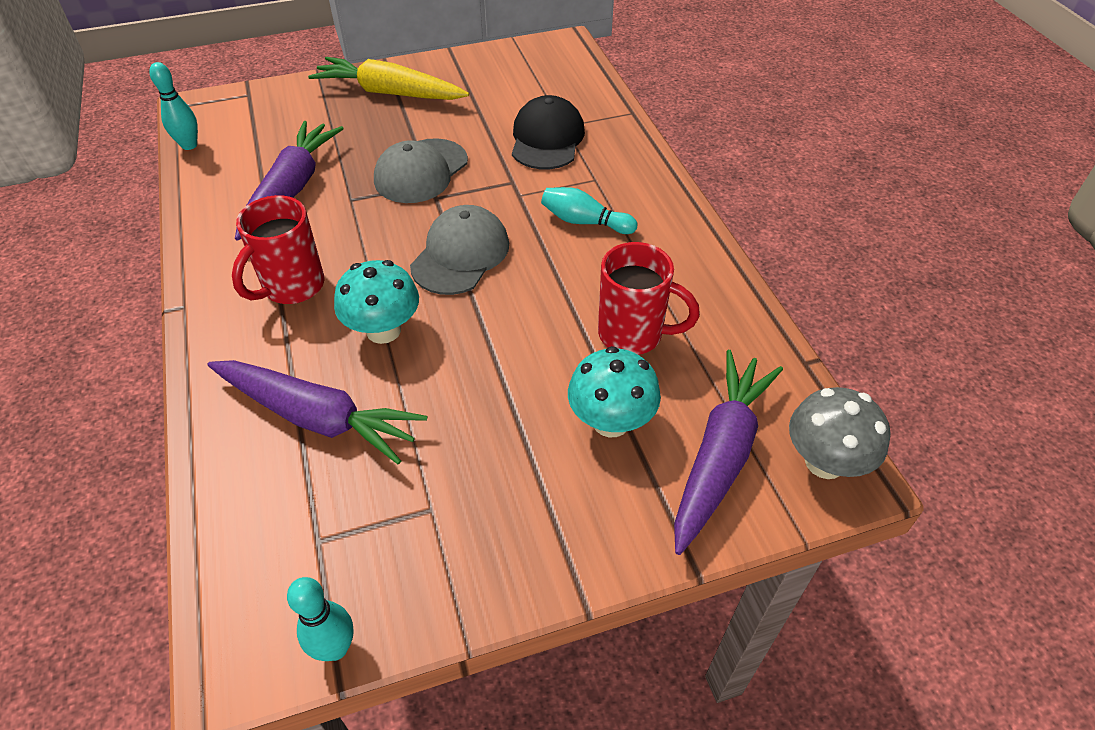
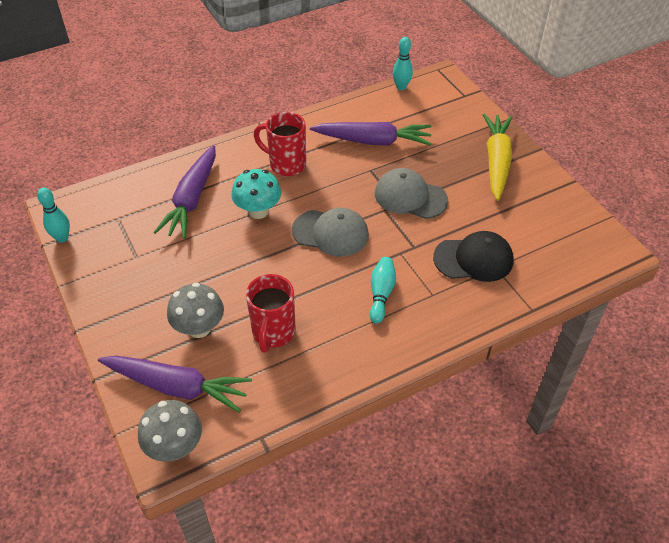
camera: 80 degrees right, 0 degrees up
(611, 421) = (199, 328): turquoise mushroom -> grey mushroom

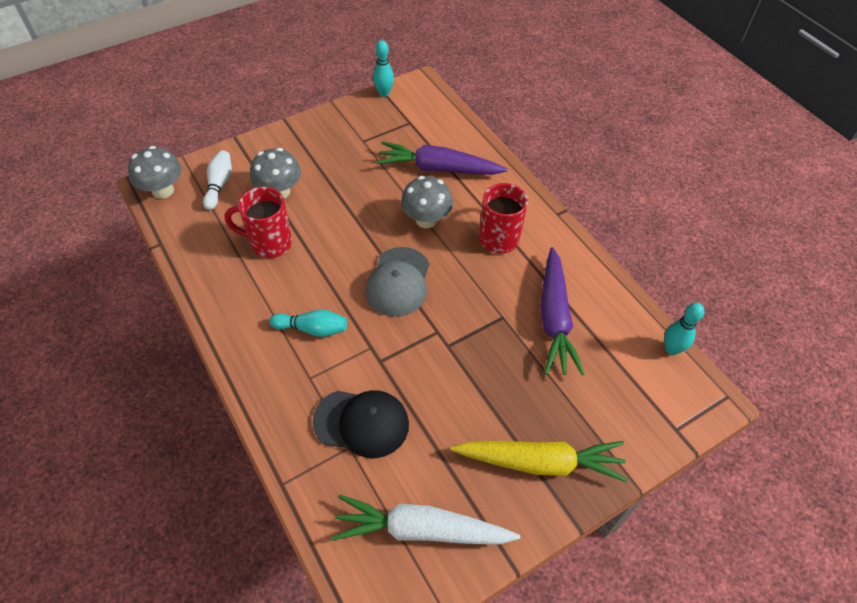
camera: 85 degrees right, 5 degrees up
(177, 387) = (219, 185): purple carrot -> white bowling pin
(258, 211) = (426, 220): turquoise mushroom -> grey mushroom
(410, 197) = (461, 357): grey cap -> none
(473, 259) = (361, 423): black cap -> black cap turned 75 degrees counterclockwise
(555, 227) = (421, 529): none -> white carrot

